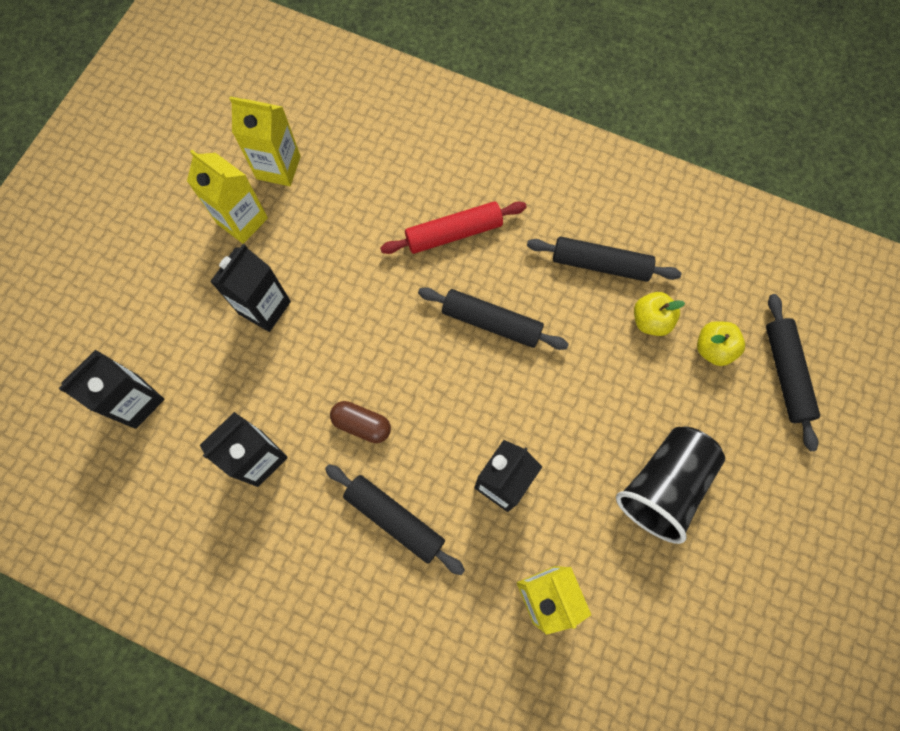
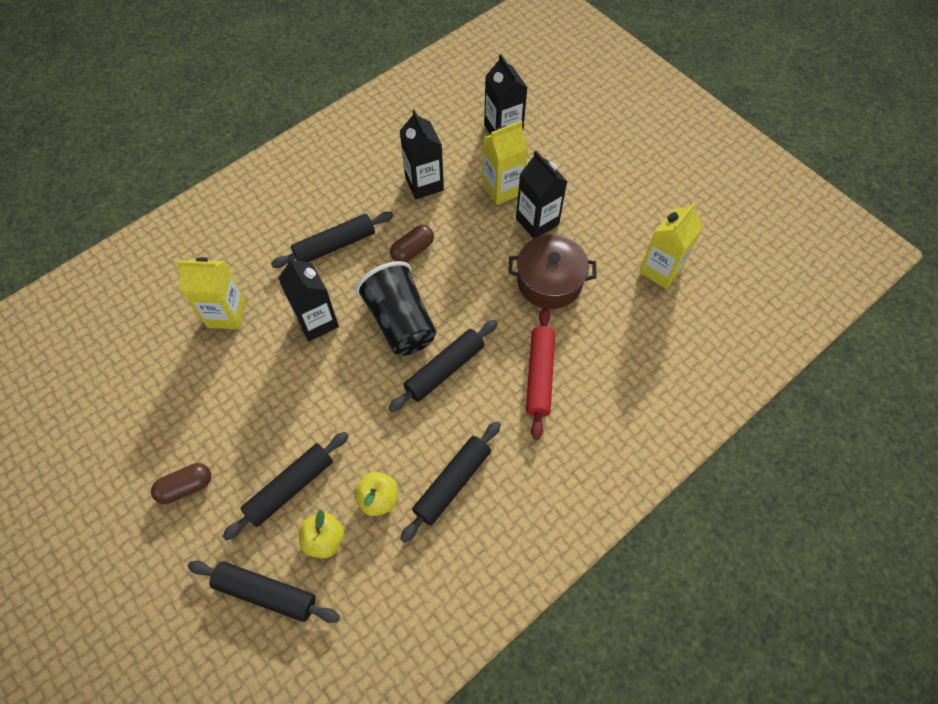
camera: 115 degrees right, 10 degrees down
(242, 221) = (620, 230): yellow carton -> yellow carton (502, 189)
(339, 265) = (549, 281): none -> brown pot
(663, 485) = (243, 433): black cup -> black cup (400, 322)
(687, 406) = (290, 487): none -> black rolling pin
(745, 510) = (186, 487): none -> brown capsule

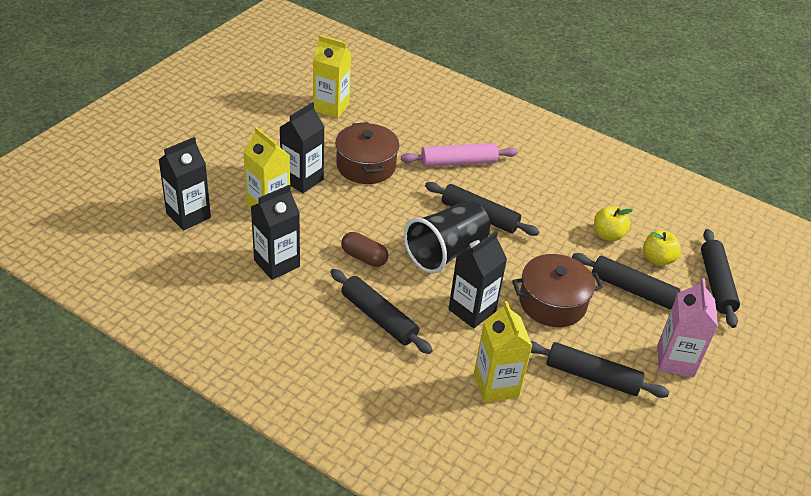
camera: 110 degrees left, 20 degrees down
(186, 487) = (675, 360): brown capsule -> pink carton
(301, 397) = (552, 303): none -> brown pot
(452, 483) = (571, 197): black rolling pin -> black rolling pin (592, 376)
(539, 375) = (458, 162): red rolling pin -> pink rolling pin

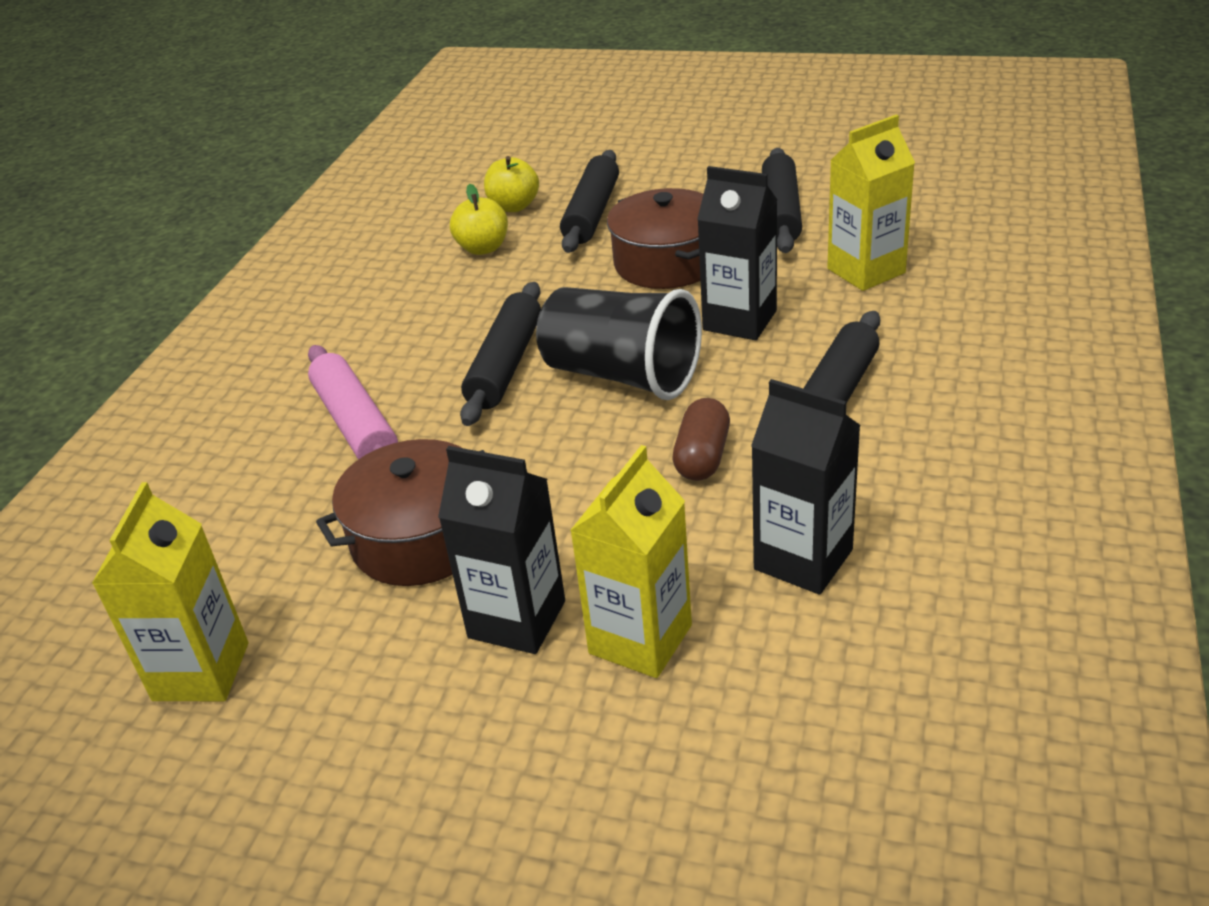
camera: 100 degrees left, 5 degrees down
(188, 215) = (761, 770): black carton -> none
(675, 360) = (702, 169): pink carton -> none
(716, 283) = (536, 165): black rolling pin -> none

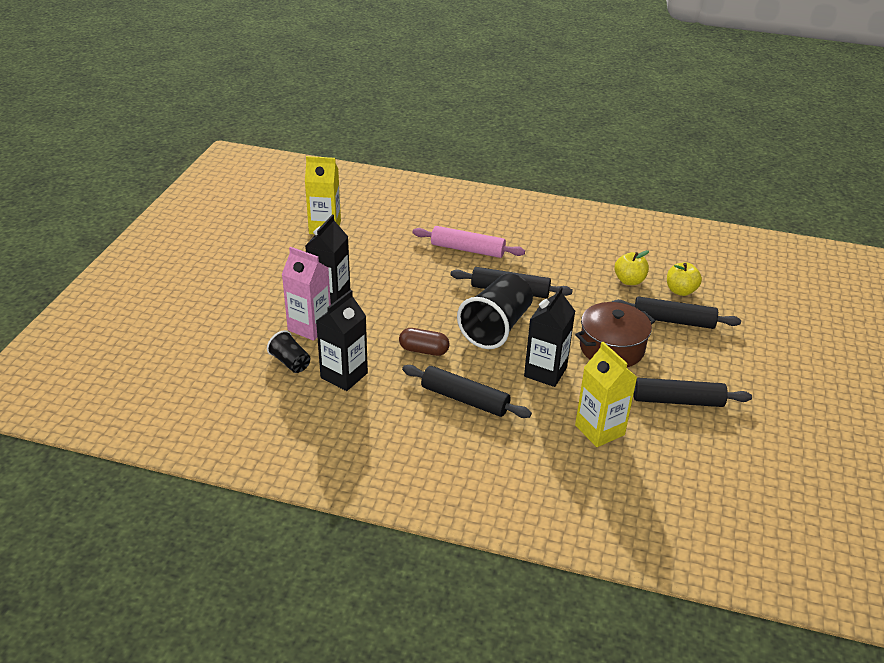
camera: 85 degrees right, 0 degrees up
(356, 424) = (467, 249): pink rolling pin -> pink rolling pin turned 45 degrees clockwise
(420, 539) = (384, 271): brown pot -> none
(640, 639) = (309, 327): yellow carton -> pink carton
(777, 654) = (290, 362): none -> black cup

